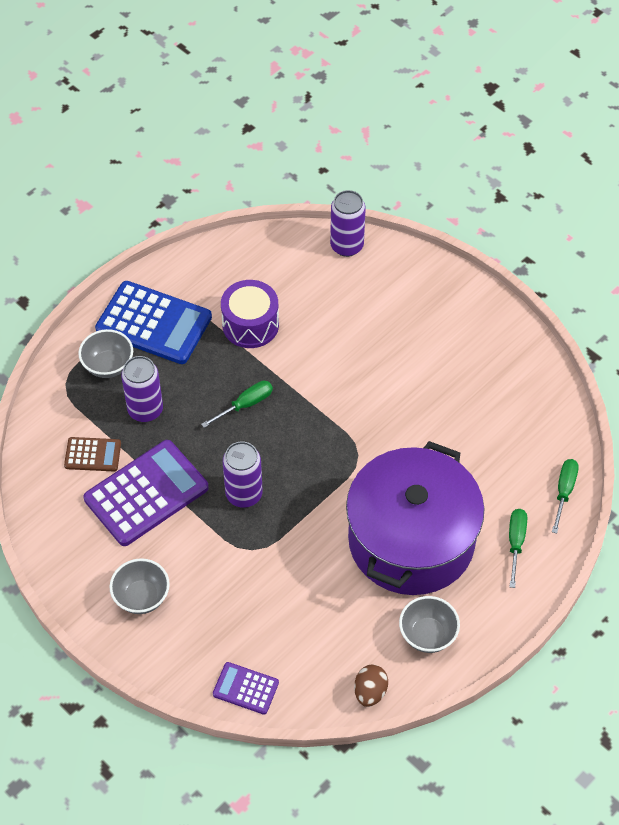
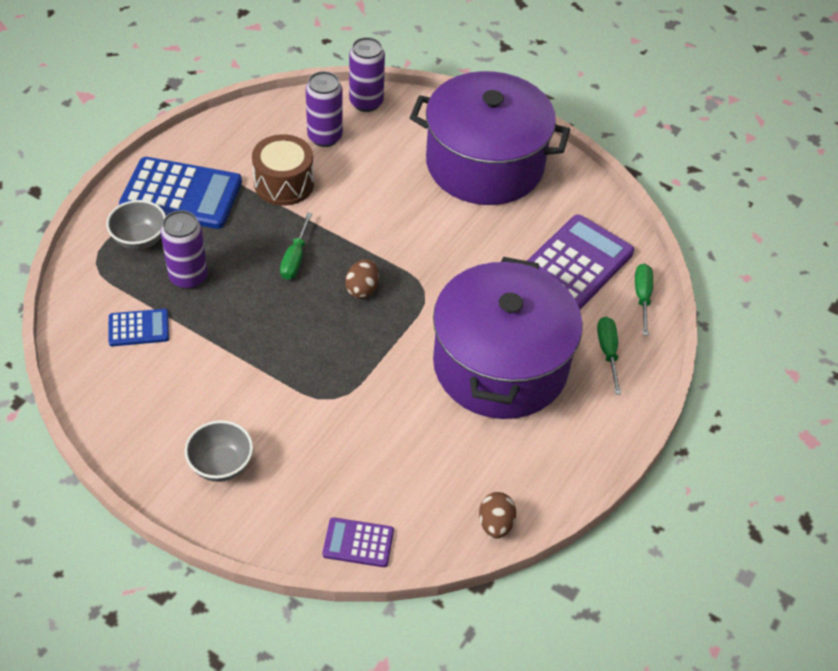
camera: 15 degrees left, 5 degrees down
(93, 455) = (139, 328): brown calculator -> blue calculator
(146, 493) = (206, 359): purple calculator -> purple calculator (574, 265)
(244, 494) = (312, 345): purple can -> purple can (325, 137)
(245, 404) = (295, 258): green screwdriver -> green screwdriver turned 150 degrees clockwise
(250, 325) = (284, 183): purple drum -> brown drum
(301, 445) = (362, 289): none -> brown egg
(427, 635) = (542, 456): grey bowl -> none
(447, 328) = (485, 164): none -> purple pot

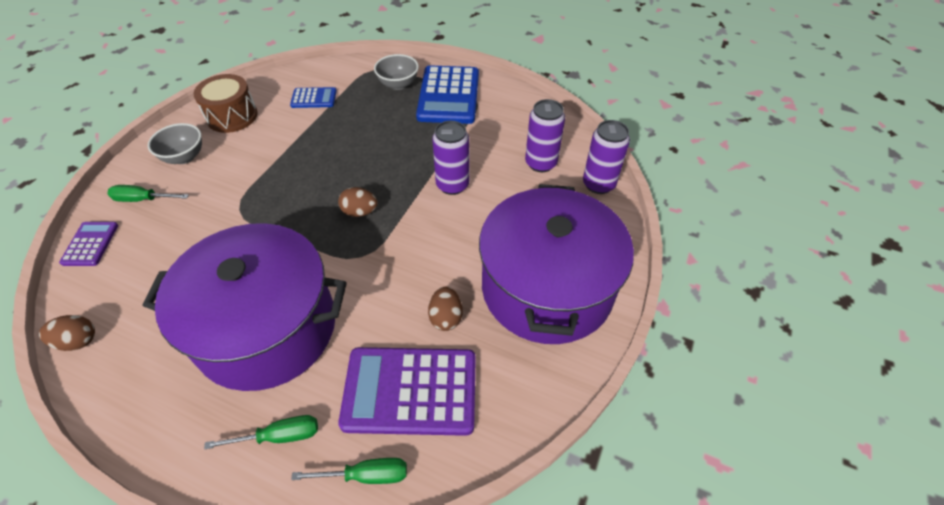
camera: 85 degrees right, 0 degrees up
(139, 328) = (314, 98): blue calculator -> blue calculator turned 75 degrees counterclockwise
(188, 277) = (364, 113): purple can -> purple can (452, 185)
(284, 183) = (475, 147): brown drum -> brown drum (232, 116)
(295, 258) = (390, 166): green screwdriver -> green screwdriver (143, 199)
(506, 235) = (446, 317): none -> brown egg
(574, 265) = (410, 391): purple calculator -> purple calculator turned 150 degrees clockwise

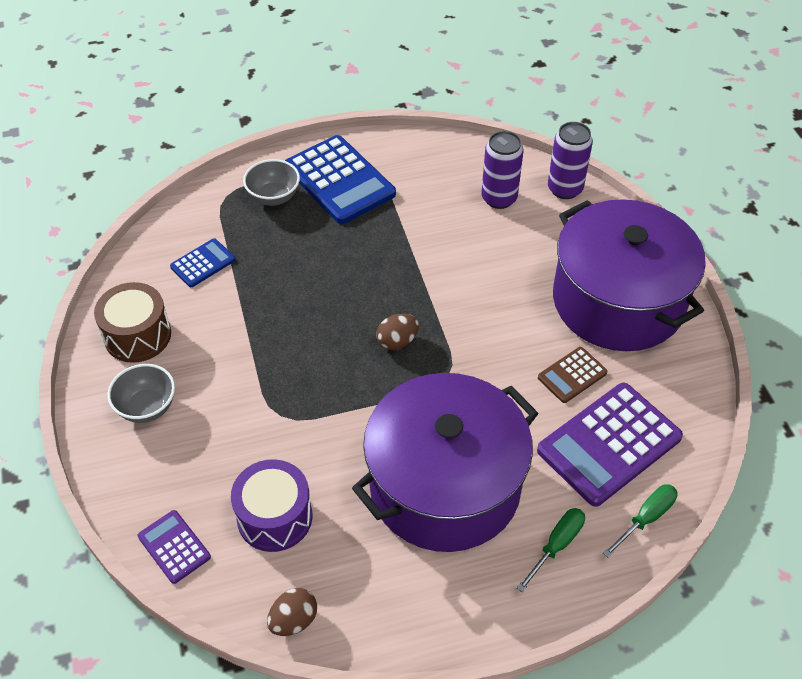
camera: 40 degrees left, 0 degrees up
(143, 199) = (165, 474): green screwdriver -> none
(155, 268) = (274, 517): none -> purple drum
(446, 317) = (572, 375): brown egg -> brown calculator
(452, 185) = (448, 265): purple can -> none

